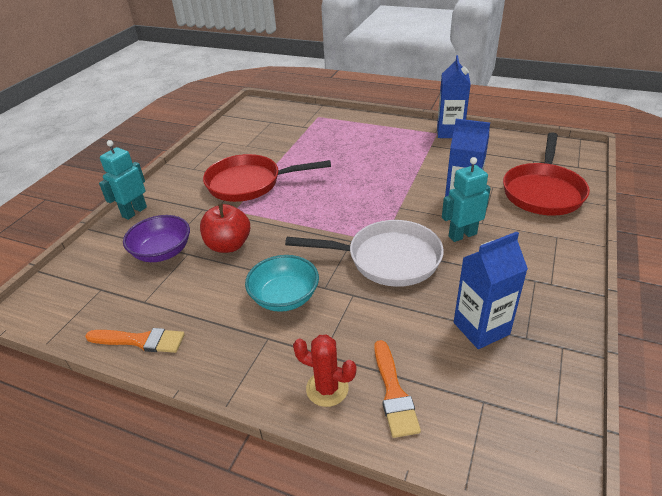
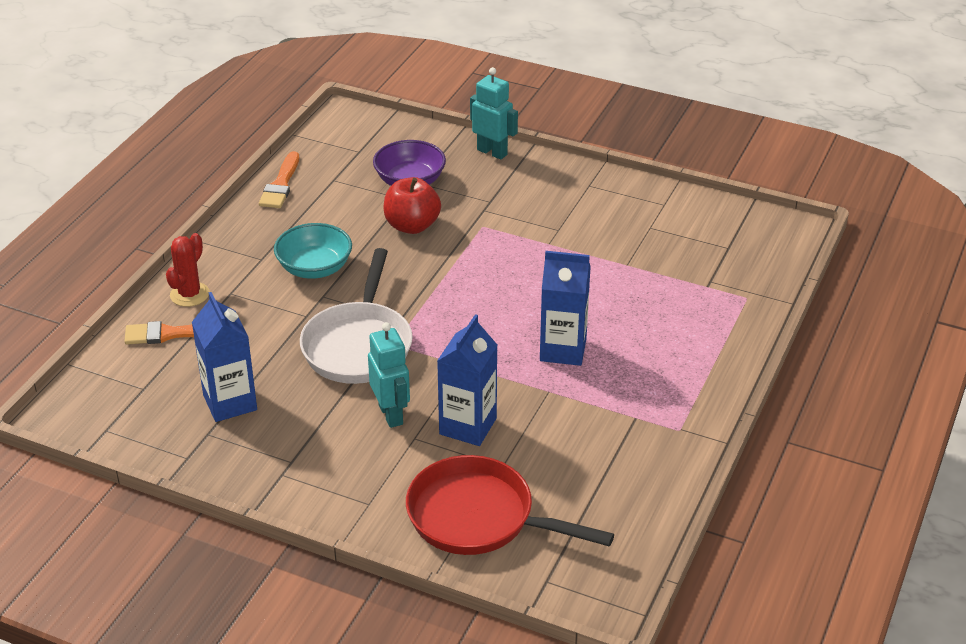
camera: 90 degrees right, 0 degrees up
(249, 183) = (543, 234): red pan -> none
(450, 132) = (680, 446): blue carton -> blue carton (563, 350)

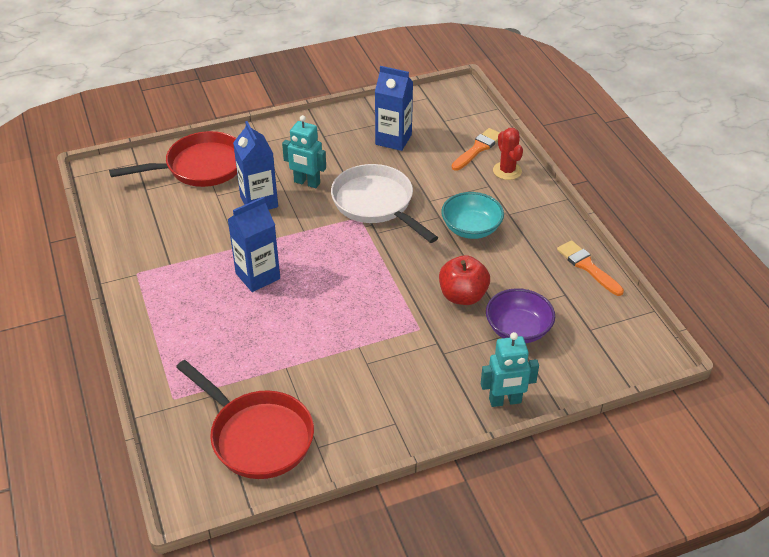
camera: 135 degrees right, 5 degrees up
(703, 235) = (257, 436): none -> red pan

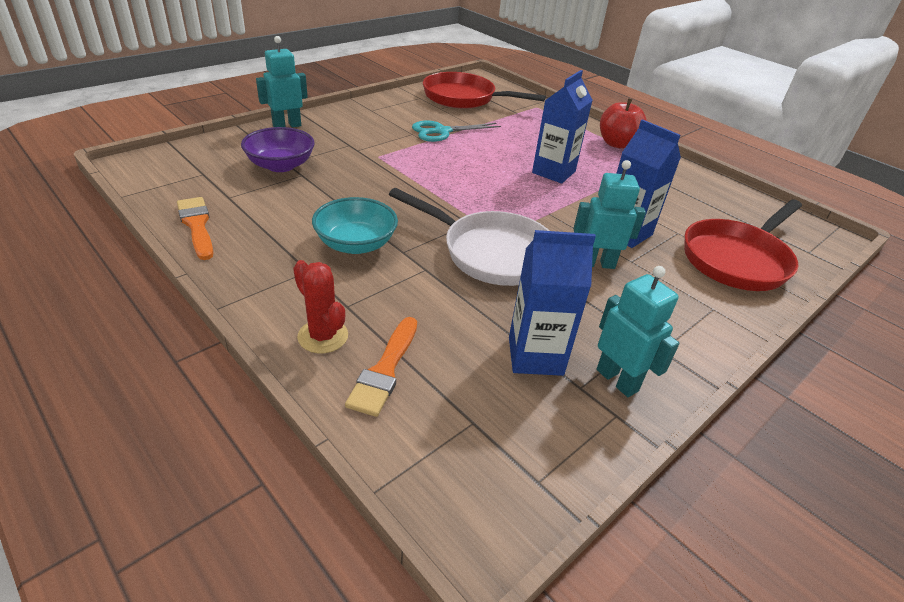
camera: 155 degrees right, 5 degrees down
(331, 361) = (442, 132): none -> turquoise scissors
(358, 121) = (617, 380): none -> turquoise robot
(462, 296) = (344, 182): red apple -> red apple (617, 144)
(587, 267) = (197, 225): orange brush -> orange brush turned 150 degrees counterclockwise

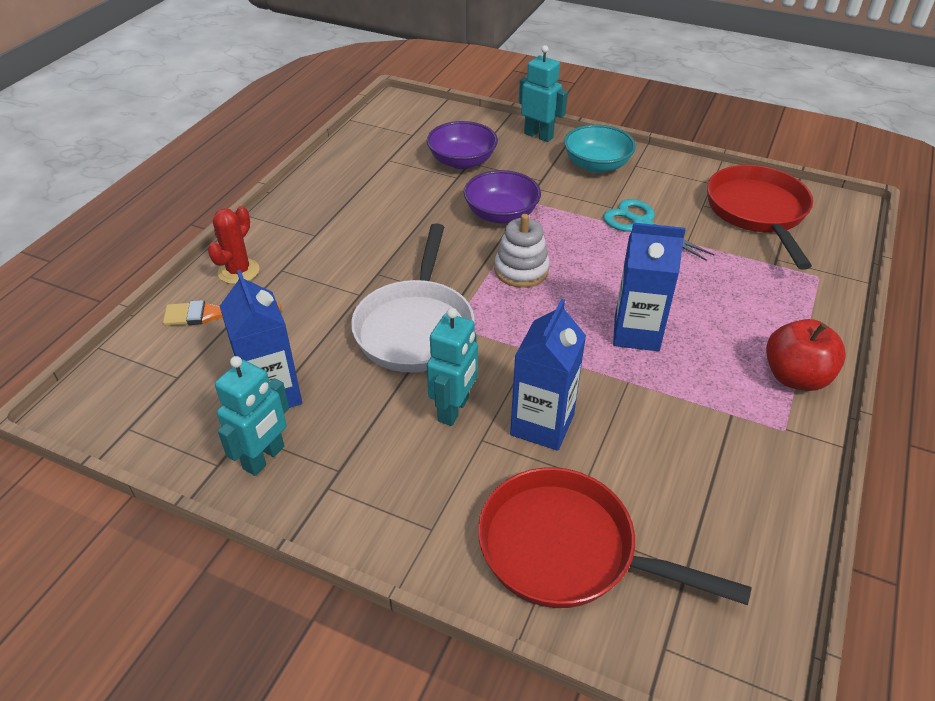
camera: 70 degrees right, 5 degrees up
(197, 225) = (337, 164): orange brush -> none
(356, 244) = (369, 244): turquoise bowl -> turquoise bowl (596, 165)
(377, 173) = (501, 214): none -> purple bowl
(455, 188) = (521, 270): none -> white stacking toy
(596, 263) = (454, 409): turquoise robot -> turquoise robot turned 45 degrees clockwise

